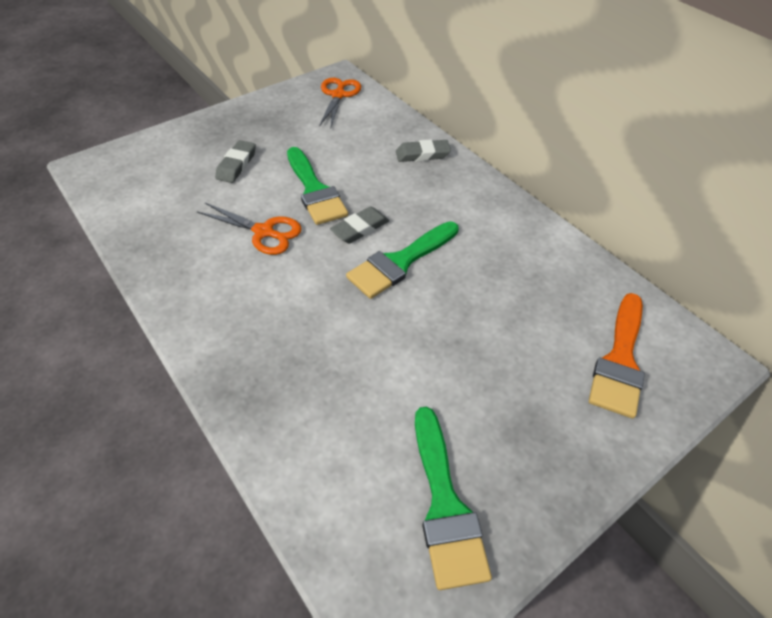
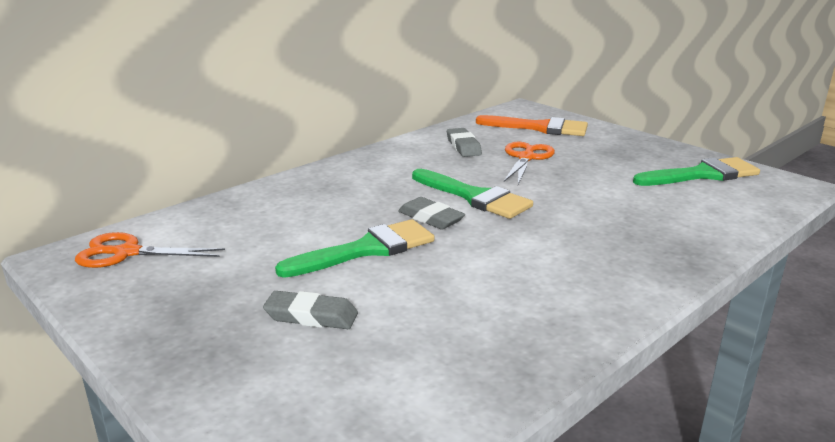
camera: 95 degrees left, 25 degrees down
(264, 232) = (456, 274): orange scissors -> orange scissors (526, 158)
(422, 154) = (289, 193): grey eraser -> grey eraser (463, 146)

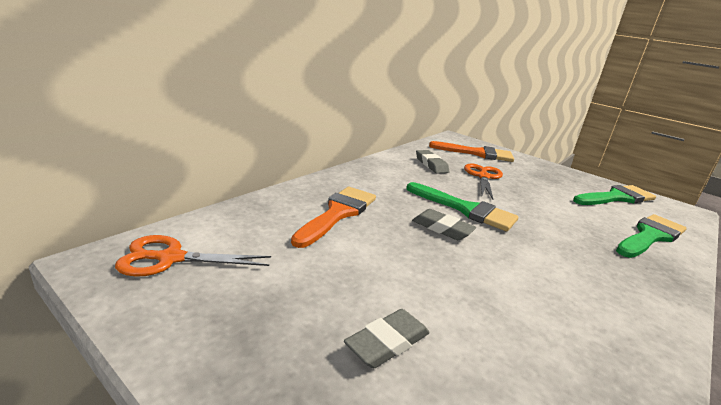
camera: 10 degrees left, 0 degrees up
(311, 316) = (387, 342): grey eraser -> grey eraser turned 45 degrees counterclockwise
(315, 207) = (338, 213): none -> orange brush
(367, 249) = (404, 260): green brush -> green brush (650, 236)

